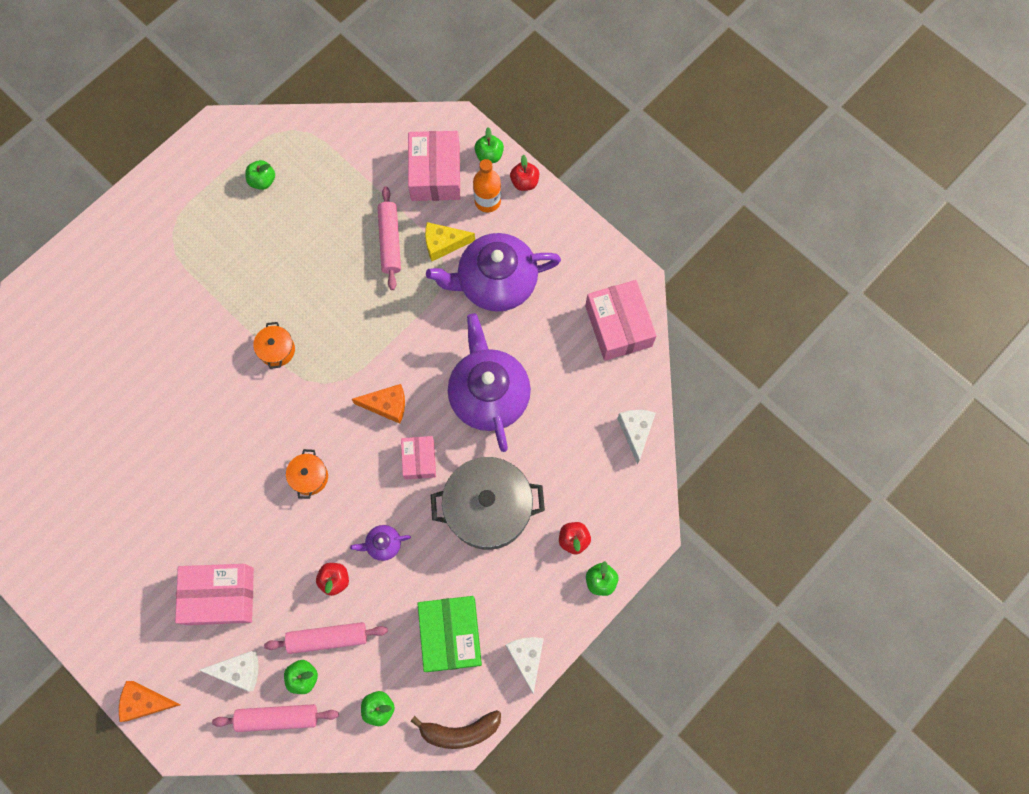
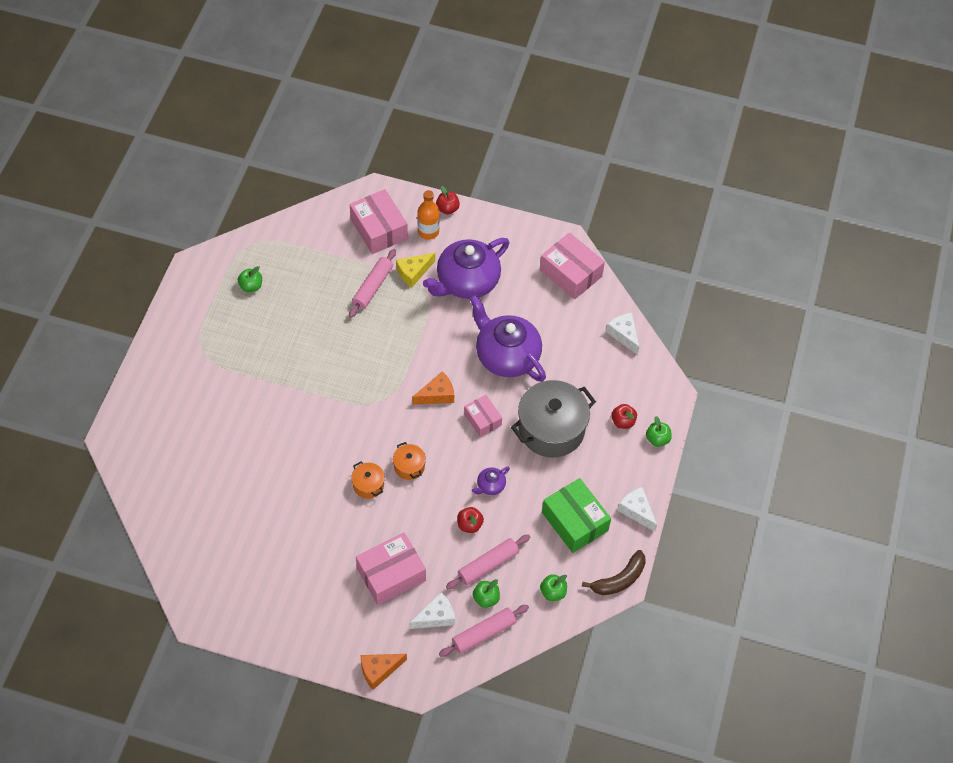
camera: 30 degrees left, 15 degrees down
(277, 350) = (332, 394): orange pot -> orange pot (368, 485)
(390, 241) = (373, 287): pink rolling pin -> pink rolling pin turned 60 degrees clockwise
(489, 155) = (411, 201): green apple -> none

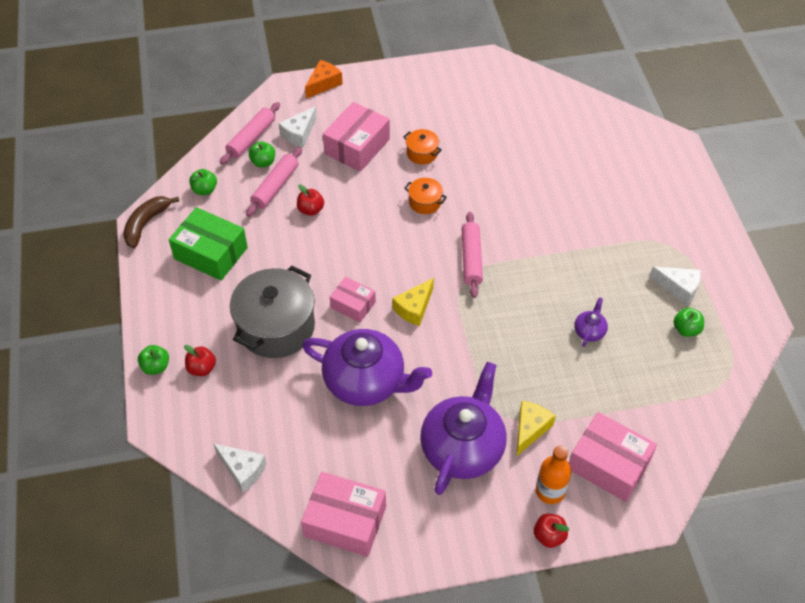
camera: 155 degrees right, 5 degrees down
(373, 287) = (561, 390): pink rolling pin -> pink rolling pin (471, 259)
(409, 466) = (398, 233): orange pot -> orange pot (422, 153)
(437, 395) = (414, 308): orange cheese -> yellow cheese
(490, 486) = (310, 249): purple teapot -> purple teapot (589, 331)
(636, 511) = (151, 288): white cheese -> white cheese (678, 288)

